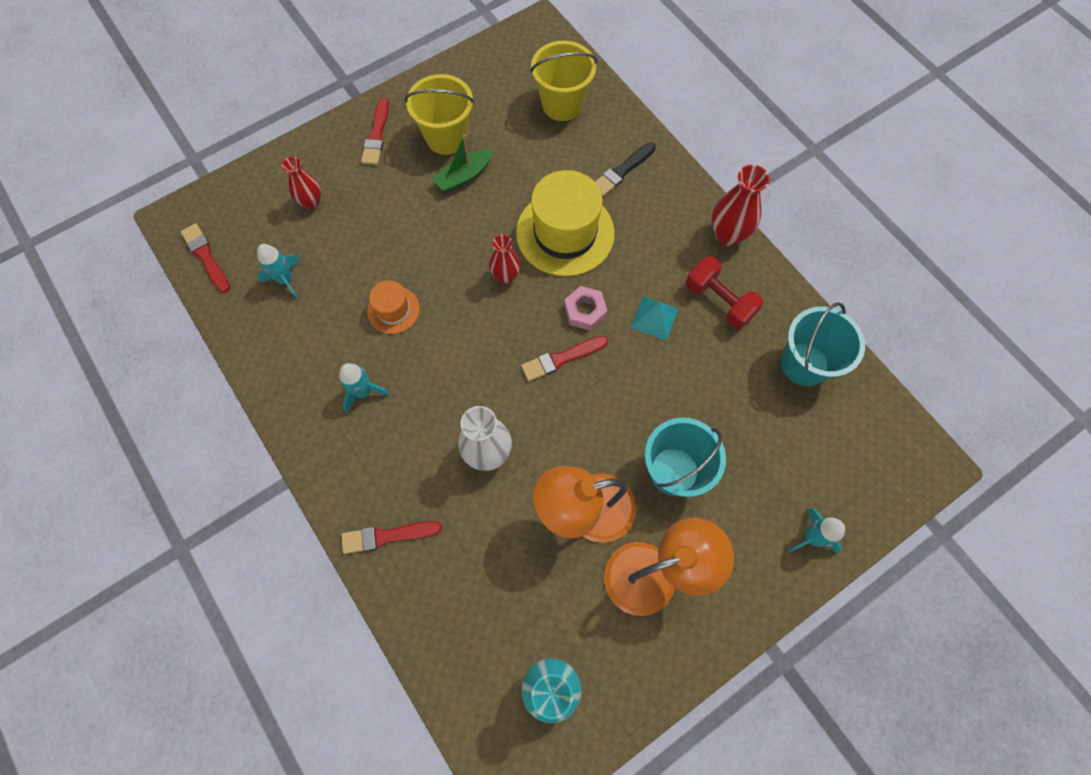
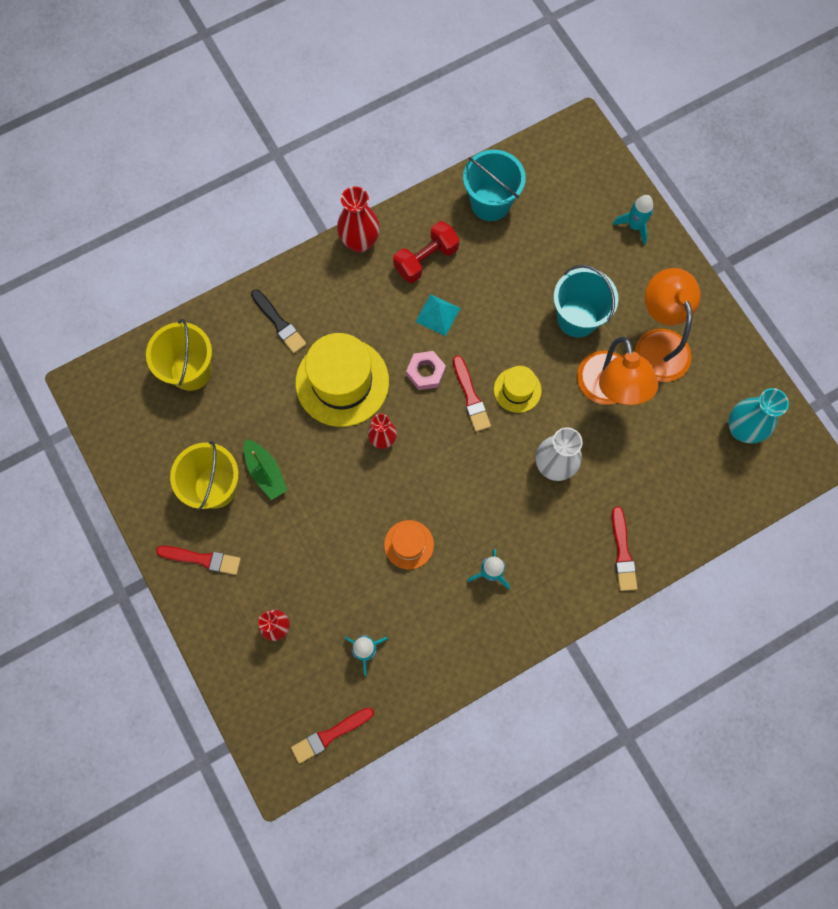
camera: 85 degrees left, 5 degrees up
(575, 408) = (517, 390): none -> yellow hat

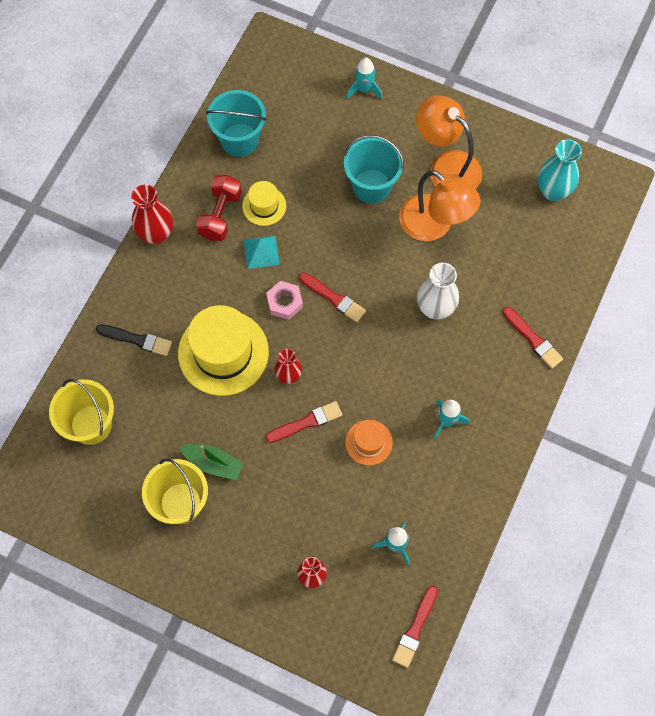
camera: 35 degrees left, 5 degrees down
(202, 559) = (212, 566): red brush -> red brush (306, 422)
(517, 390) = (365, 269): yellow hat -> yellow hat (264, 206)

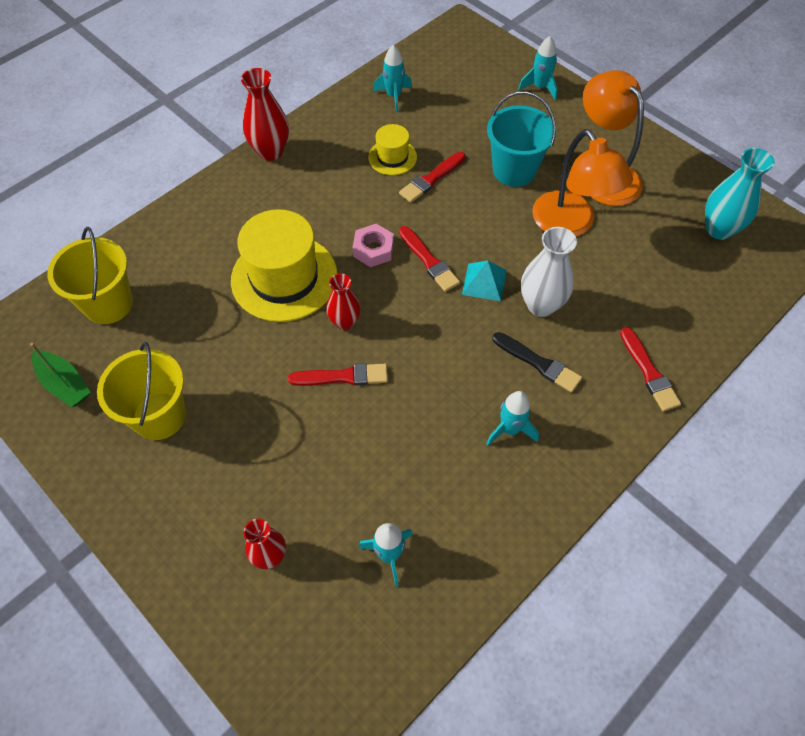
camera: 20 degrees right, 10 degrees down
(137, 340) = (200, 238): black brush -> black brush (538, 363)
(213, 463) = (217, 386): green boat -> green boat (64, 384)
(220, 215) = (343, 153): red dumbbell -> none
(239, 140) = (394, 96): turquoise bucket -> turquoise rocket
(261, 252) = (370, 196): turquoise pyramid -> turquoise pyramid (484, 282)
(368, 442) = (406, 422): orange hat -> none
(415, 629) = (372, 675): red brush -> red brush (431, 179)

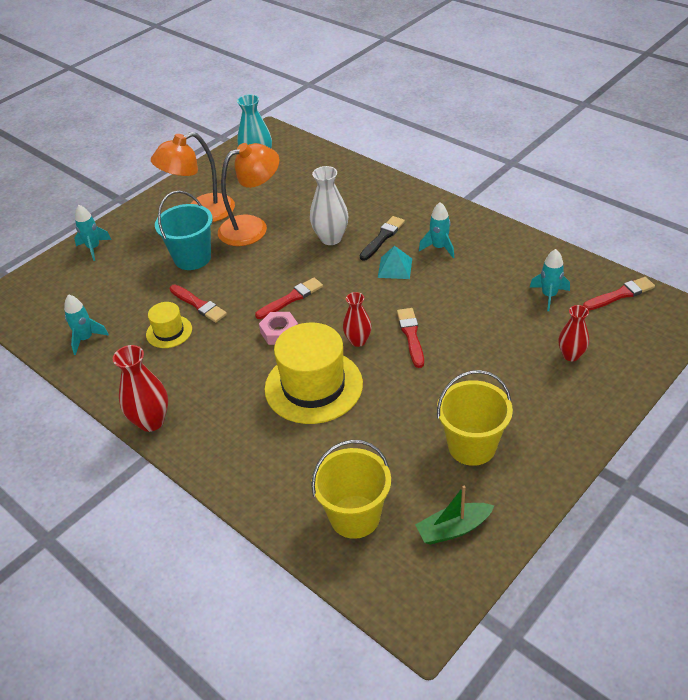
camera: 90 degrees left, 15 degrees down
(64, 384) = (453, 529): green boat -> green boat turned 150 degrees counterclockwise
(484, 282) = (311, 267): turquoise pyramid -> turquoise pyramid (395, 268)
(649, 372) = (382, 191): red brush -> red brush (620, 294)

